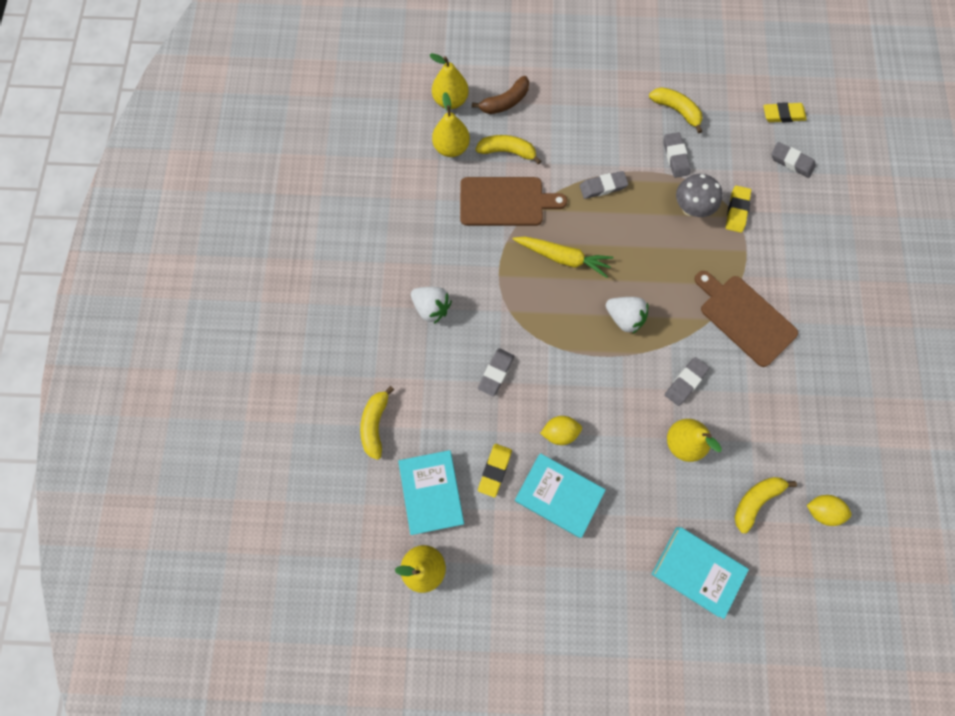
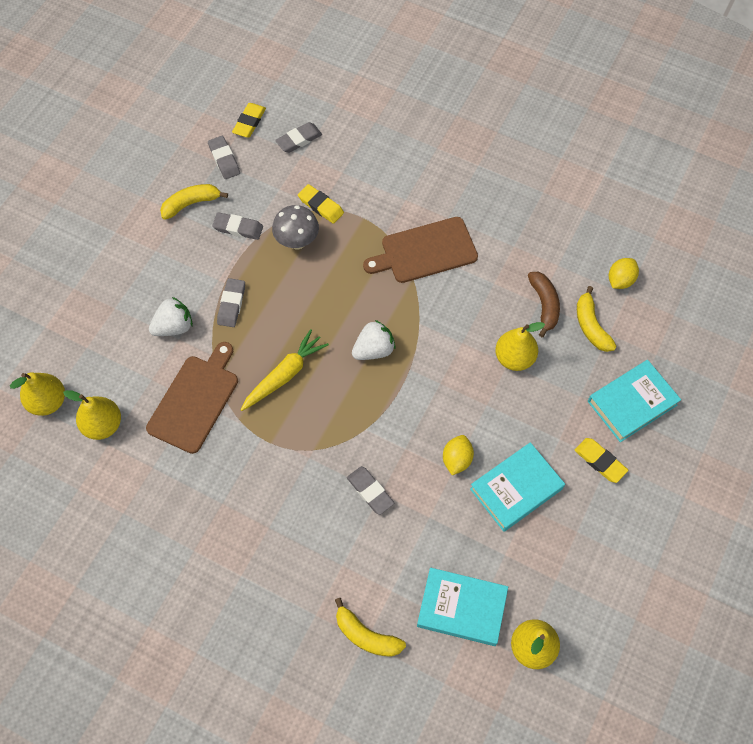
camera: 65 degrees left, 10 degrees down
(431, 308) = (270, 524): white strawberry -> white strawberry (174, 327)
(494, 470) = (466, 537): yellow eraser -> yellow eraser (600, 461)
(505, 102) = (84, 350): brown banana -> brown banana (544, 305)
(507, 151) = (141, 373): yellow banana -> none
(685, 382) = (460, 328): grey eraser -> grey eraser (224, 159)

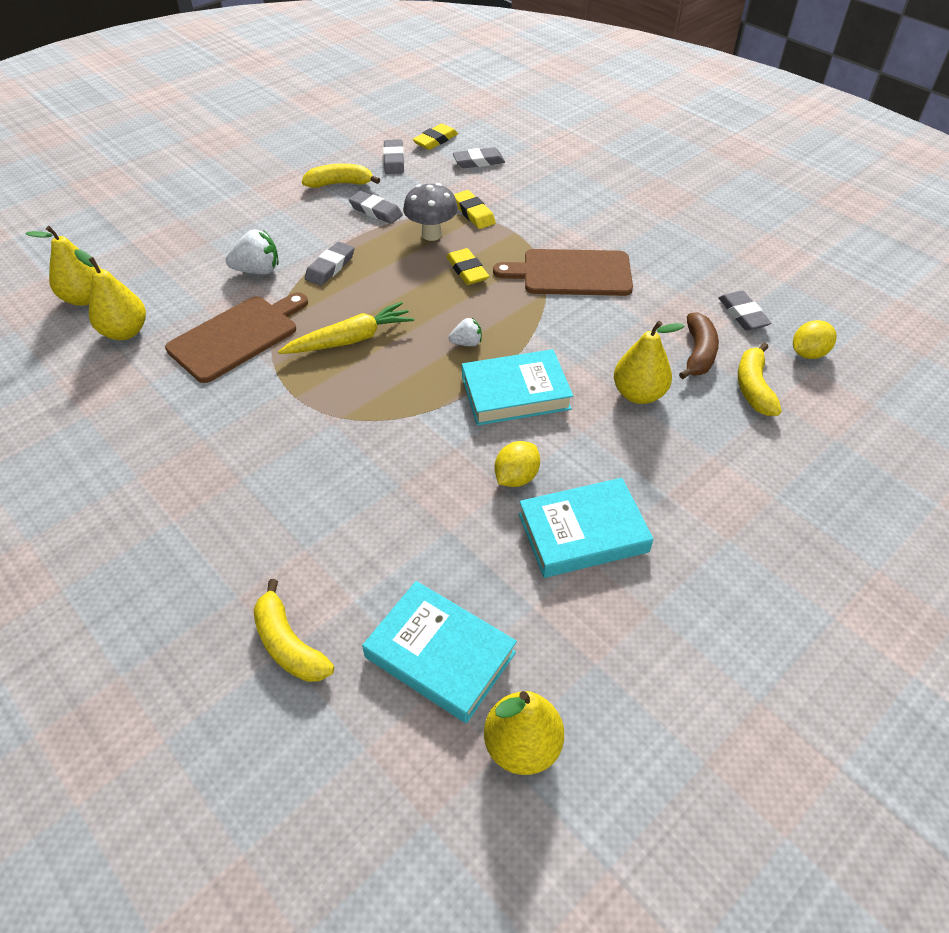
camera: 20 degrees right, 15 degrees down
(370, 491) = (386, 479): grey eraser -> grey eraser (742, 314)
(374, 350) = (467, 343): white strawberry -> white strawberry, size x0.59
(600, 461) = (716, 535): yellow eraser -> yellow eraser (467, 270)
(632, 403) = (785, 482): turquoise book -> turquoise book (515, 393)

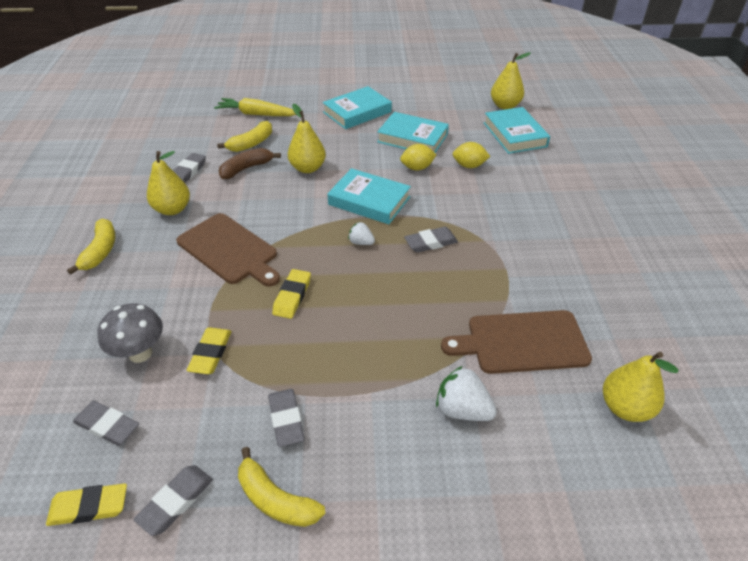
camera: 140 degrees left, 5 degrees down
(85, 298) = (663, 486): yellow pear -> yellow pear (172, 209)
(289, 644) = (579, 164): yellow banana -> yellow banana (100, 251)
(330, 267) = (393, 370): grey eraser -> grey eraser (430, 242)
(350, 339) = (435, 289): yellow carrot -> yellow carrot (256, 114)
(431, 234) = (273, 351): grey mushroom -> grey mushroom (140, 353)
(725, 537) = (357, 112): none -> turquoise book
(808, 353) = (198, 142): yellow lemon -> yellow lemon (469, 166)

